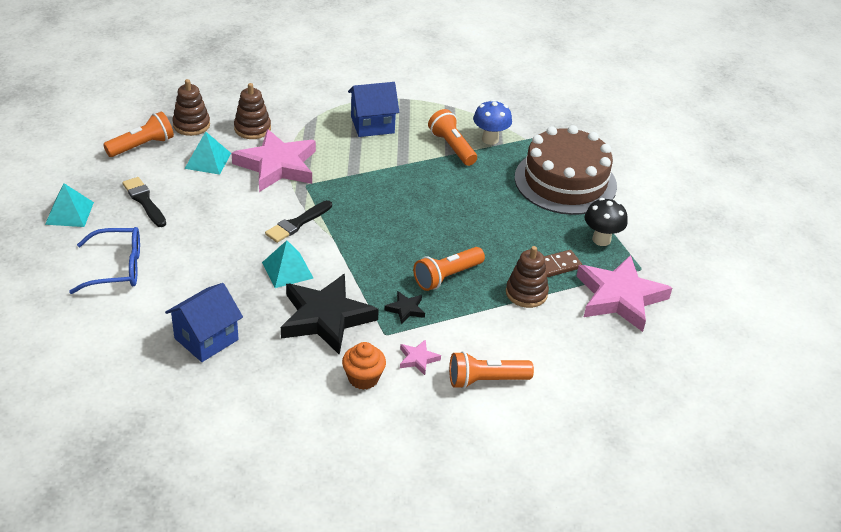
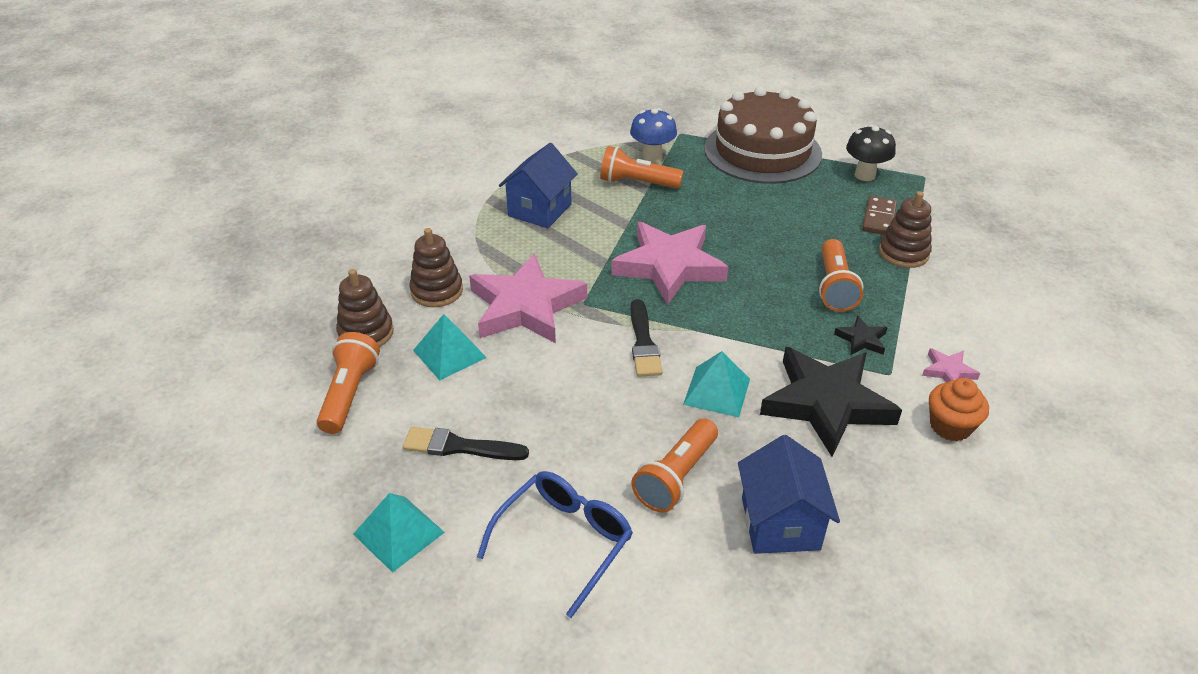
camera: 45 degrees left, 0 degrees up
(486, 380) = (1014, 343): orange flashlight -> orange flashlight (676, 477)
(620, 297) = (954, 206): pink star -> pink star (669, 266)

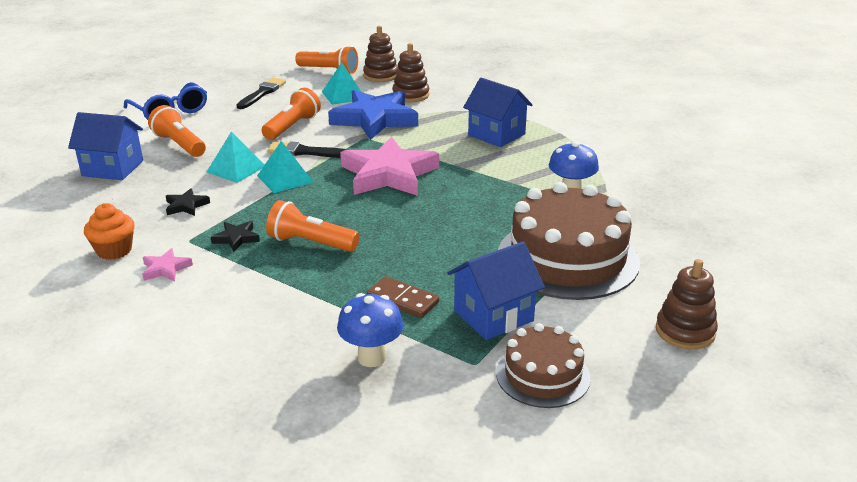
camera: 105 degrees right, 10 degrees down
(399, 533) = (218, 78): turquoise pyramid -> turquoise pyramid (285, 179)
(526, 306) = (375, 119): pink star -> blue star
(637, 183) = (524, 179): orange flashlight -> orange flashlight (292, 127)
(826, 404) = (186, 206): black star -> black star, size x0.42
(865, 175) = (493, 316): black mushroom -> blue house
(903, 253) = (334, 297): brown stacking toy -> brown stacking toy (685, 331)
(912, 150) = (543, 375): none -> brown cake
(958, 219) = (371, 357): none -> blue mushroom

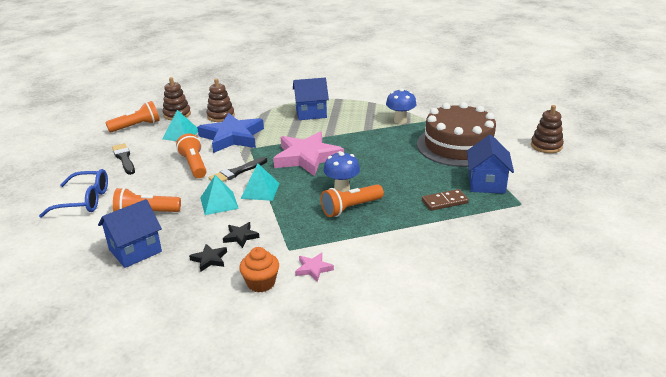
camera: 50 degrees left, 0 degrees up
(236, 238) = (310, 231): black star -> black star (209, 259)
(371, 357) = (488, 230): blue mushroom -> blue mushroom (342, 189)
(543, 375) = (547, 191): brown cake -> none

